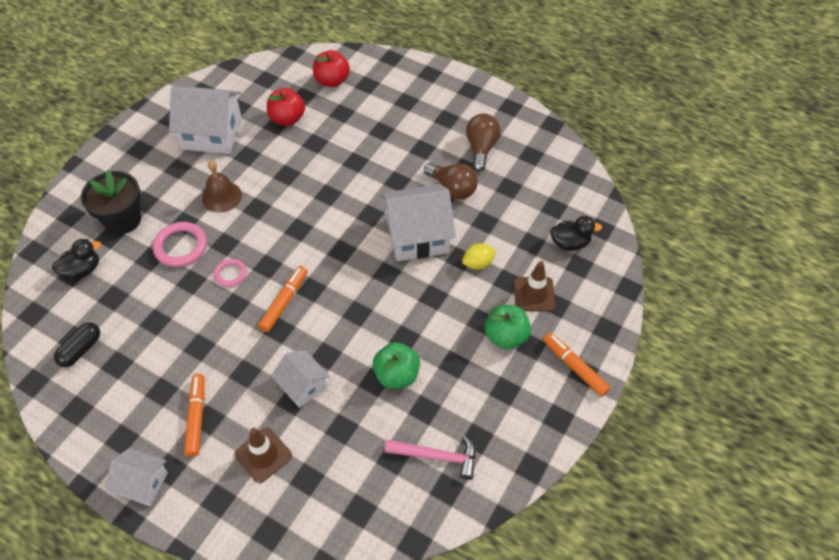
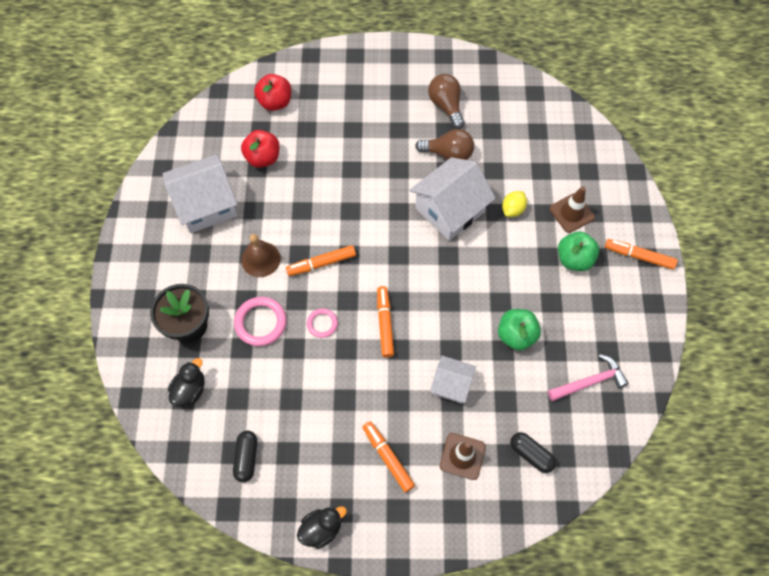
camera: 30 degrees left, 10 degrees up
(143, 483) = (386, 534): white house -> none
(269, 225) = (321, 263): none -> orange marker
(328, 491) = (531, 454): none -> black capsule
(570, 243) = (569, 156): black duck -> black duck (321, 528)

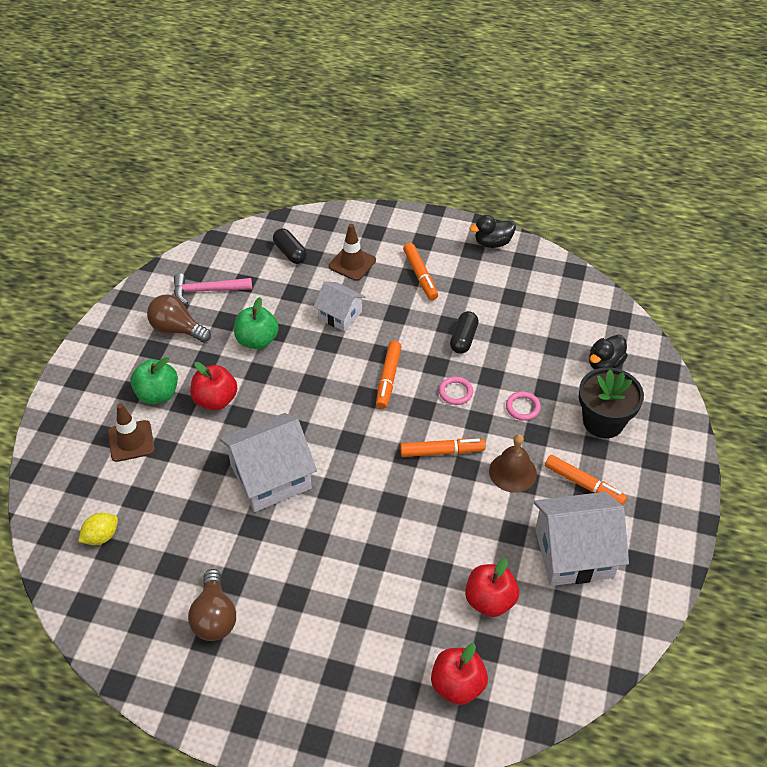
camera: 165 degrees left, 15 degrees down
(246, 458) = (553, 301): black capsule -> black capsule (463, 339)
(260, 322) = (522, 407): pink ring -> pink ring, size x0.59
(448, 154) = (242, 547): brown light bulb -> brown light bulb (177, 329)
(513, 209) = (196, 460): yellow lemon -> yellow lemon (101, 536)
(523, 265) = (215, 400): none -> red apple
(638, 256) = (87, 381): orange marker -> orange marker (584, 484)

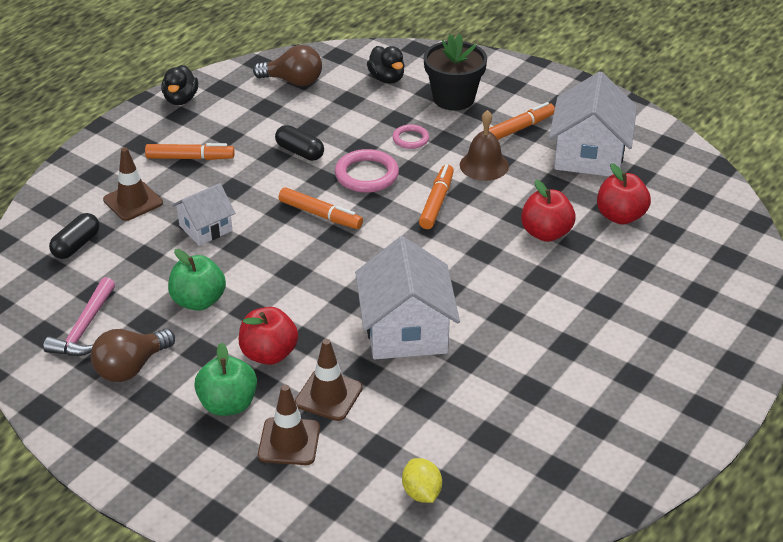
camera: 70 degrees left, 10 degrees down
(184, 449) = (328, 395): none -> brown traffic cone
(214, 617) = (571, 411): brown light bulb -> brown light bulb (293, 81)
(290, 253) = (76, 245): black capsule -> black capsule turned 45 degrees counterclockwise
(455, 392) = (366, 175): pink ring -> pink ring, size x1.68
(457, 685) = (702, 258): red apple -> red apple (546, 233)

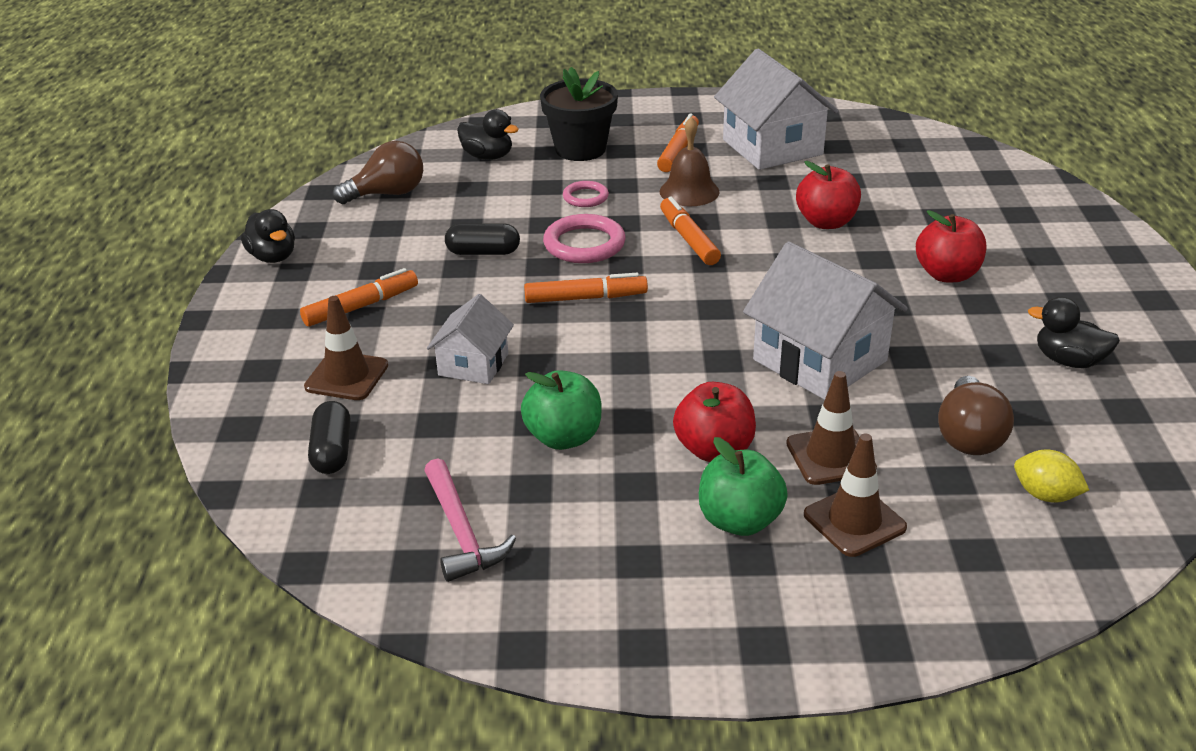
camera: 35 degrees left, 5 degrees down
(131, 367) = (576, 543): brown light bulb -> brown light bulb (969, 436)
(568, 418) = (1068, 361): none -> black duck
(620, 216) = (869, 183): red apple -> red apple (947, 275)

